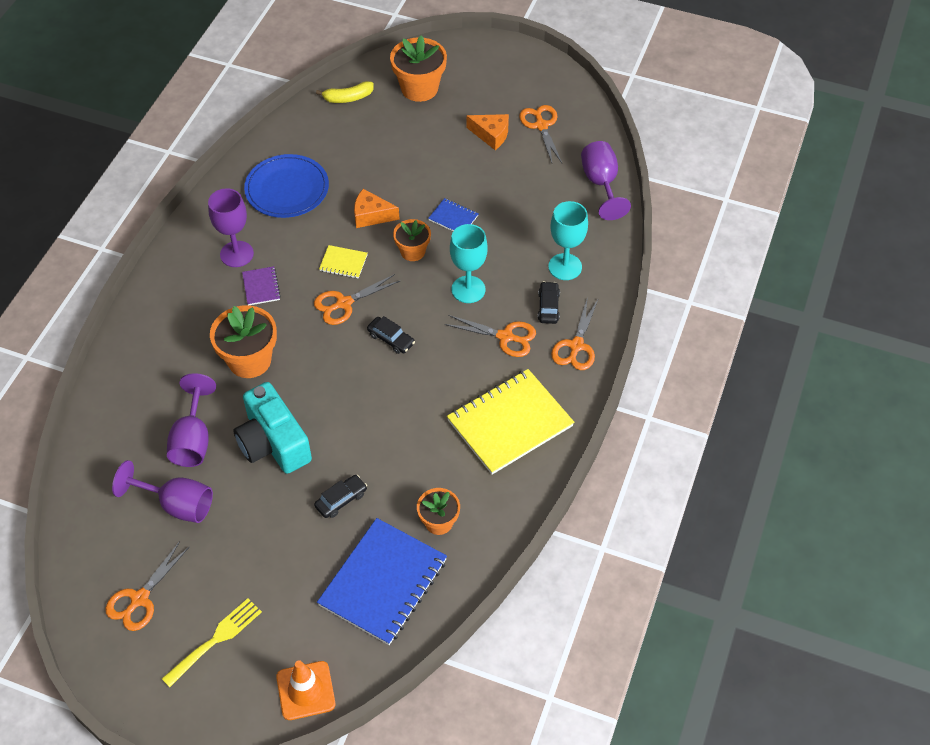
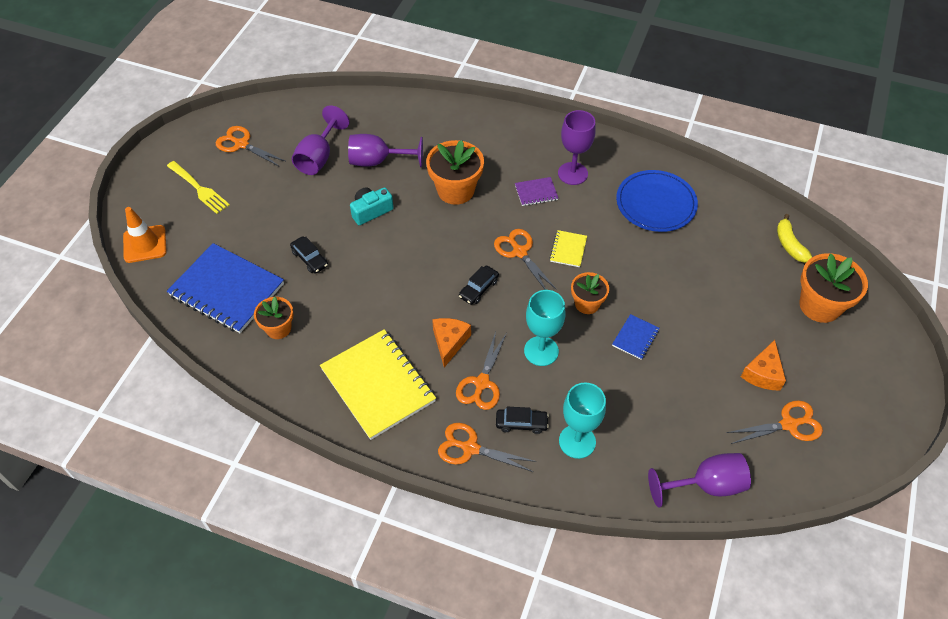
camera: 90 degrees right, 0 degrees up
(273, 442) = (371, 211): turquoise camera -> turquoise camera, size x0.58
(371, 215) = (630, 269): orange cheese -> orange cheese (449, 342)

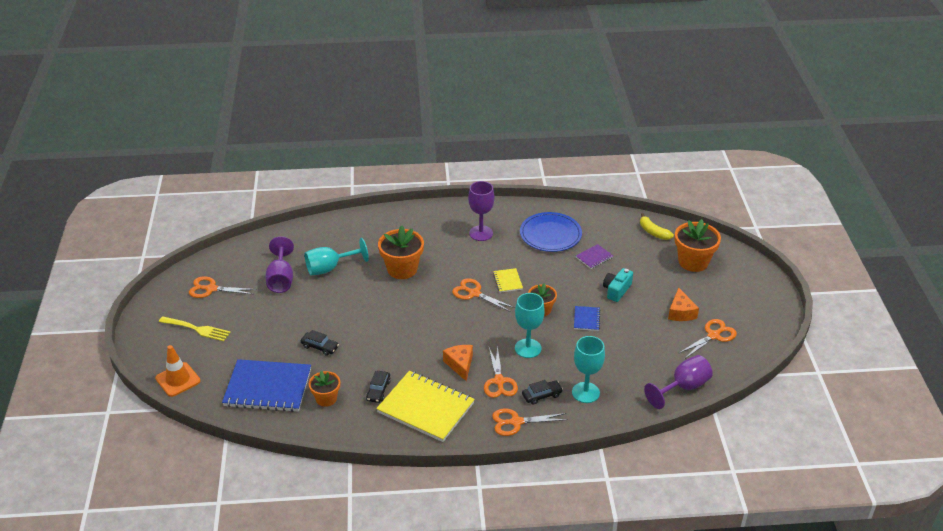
camera: 25 degrees left, 15 degrees down
(371, 211) = (346, 302): turquoise camera -> turquoise camera (616, 290)
(377, 161) = (329, 268): purple goblet -> turquoise goblet
(478, 289) = (459, 325): black car -> black car (378, 390)
(536, 192) = (462, 253): purple notebook -> purple notebook (594, 257)

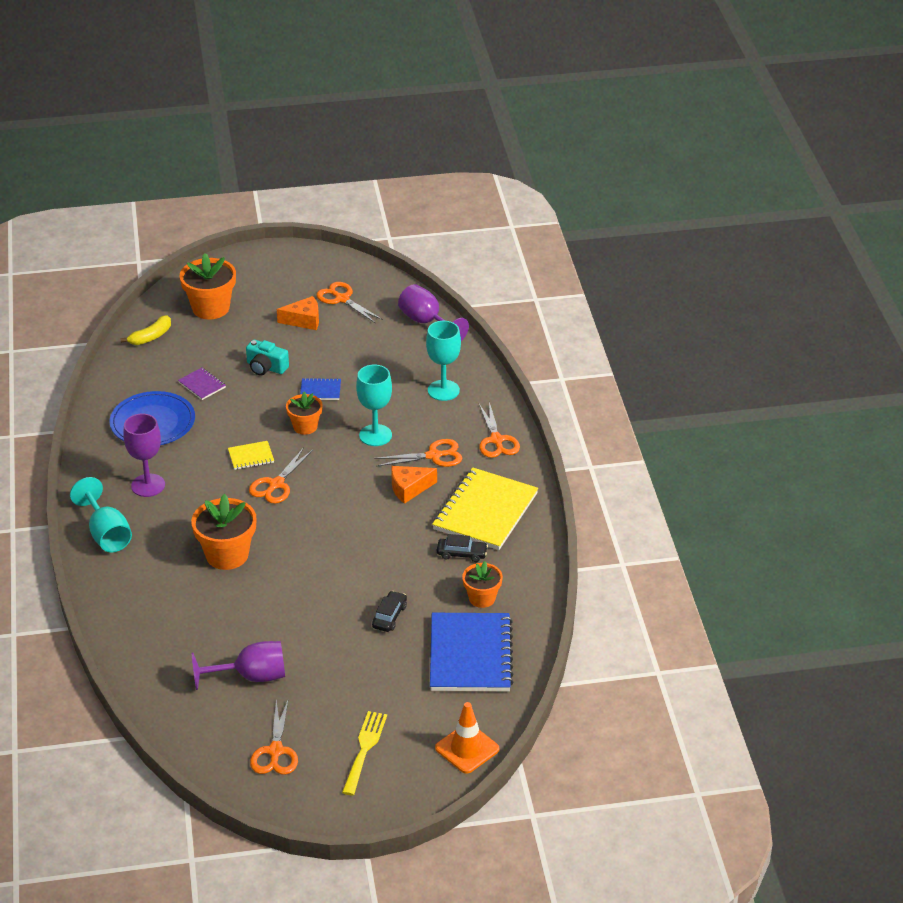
camera: 95 degrees left, 0 degrees up
(329, 268) = (225, 628): turquoise goblet -> turquoise goblet (106, 534)
(542, 395) = (452, 422): black car -> none

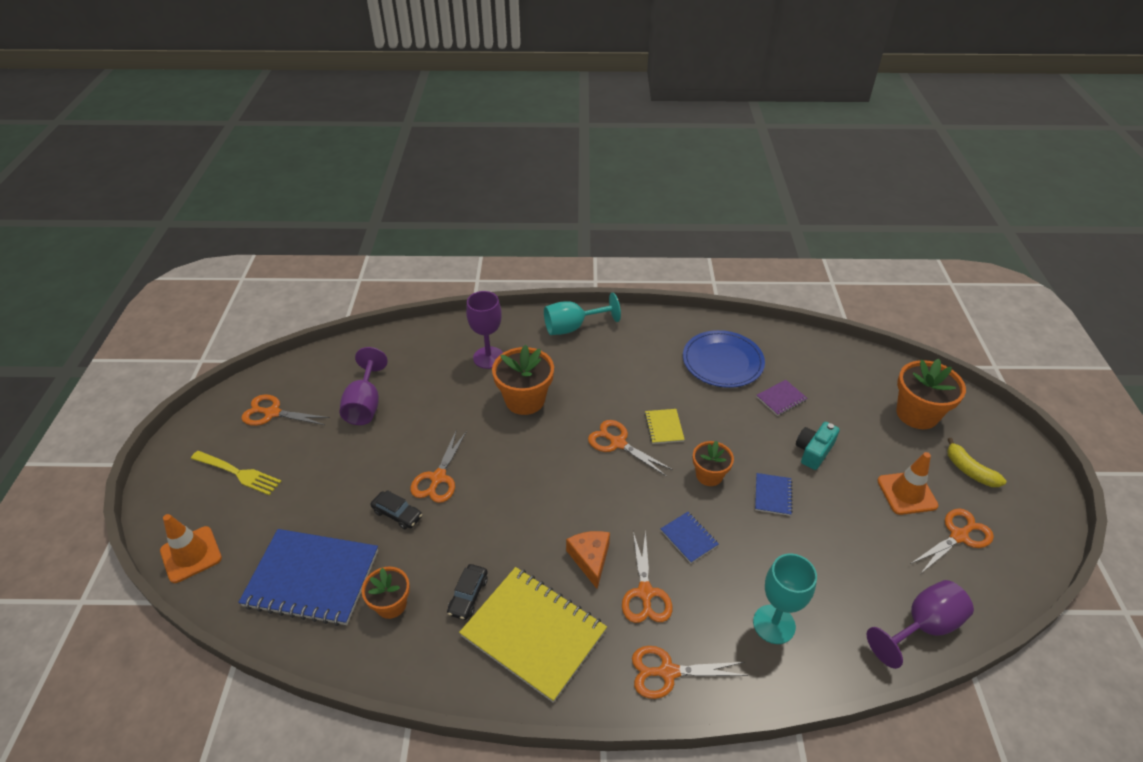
camera: 100 degrees right, 5 degrees up
(148, 485) = (632, 354): purple goblet -> purple goblet (488, 357)
(151, 337) = (859, 366): yellow banana -> yellow banana (969, 470)
(304, 320) = (907, 493): orange cheese -> orange traffic cone
(341, 598) = (438, 478): none -> orange scissors
(375, 435) = (689, 538): turquoise goblet -> blue notebook

